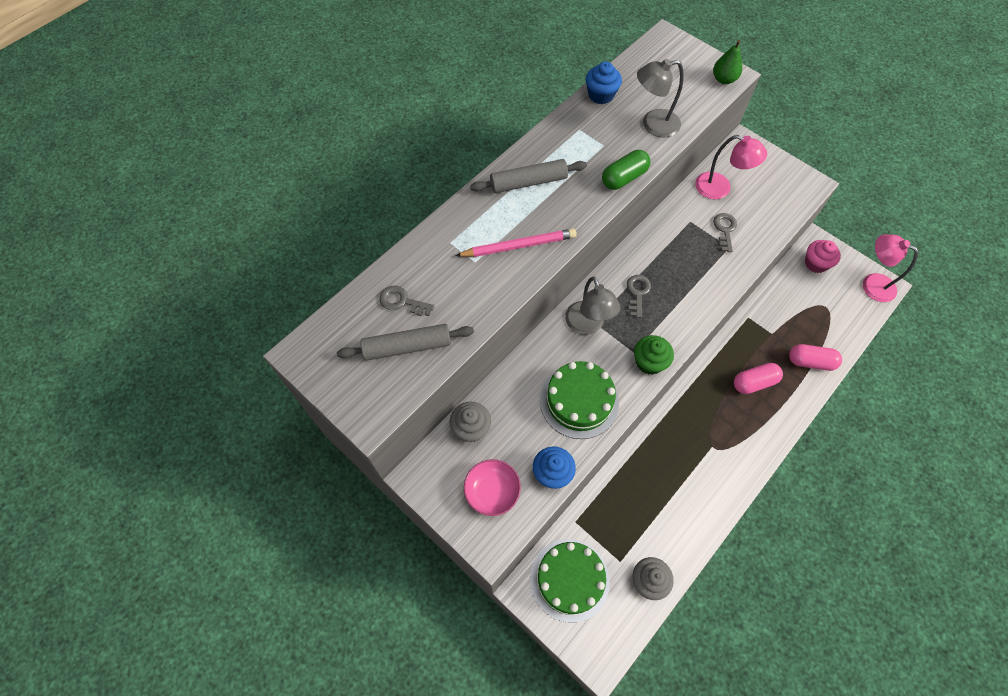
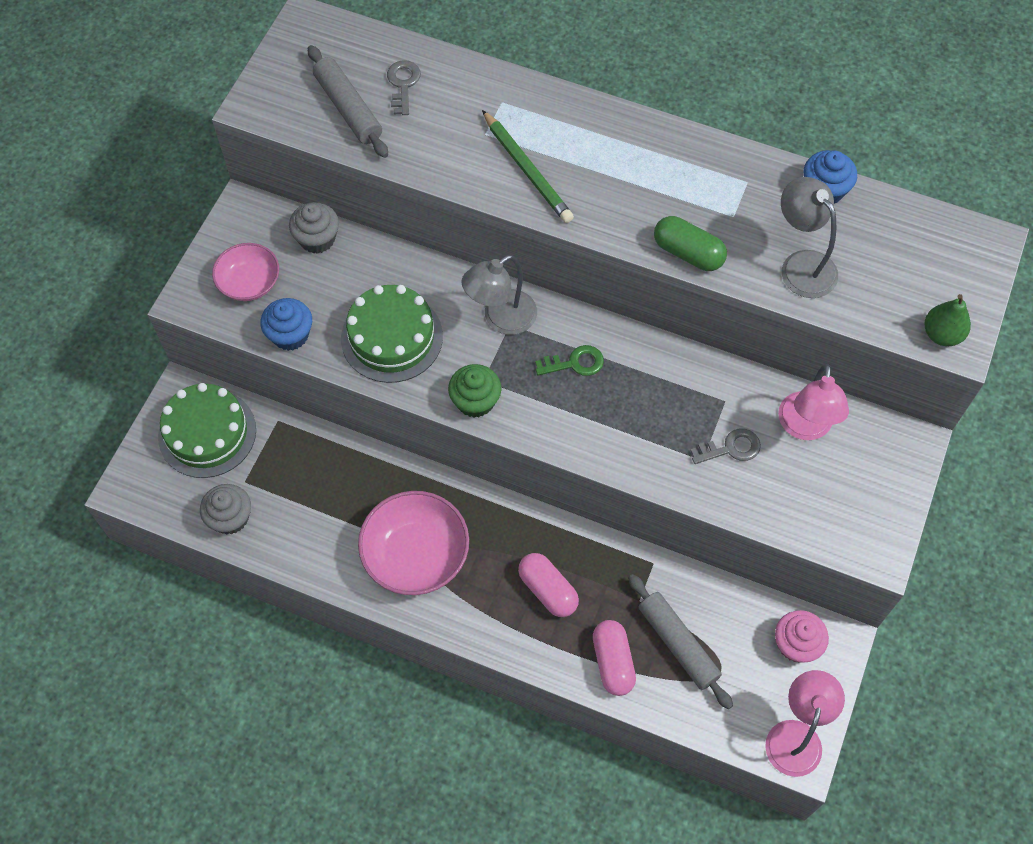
camera: 70 degrees right, 0 degrees up
(519, 246) = (527, 170): pink pencil -> green pencil
(528, 182) = (629, 152): grey rolling pin -> grey rolling pin (677, 644)
(637, 293) = (574, 363): grey key -> green key
(710, 456) = (416, 554): none -> pink bowl

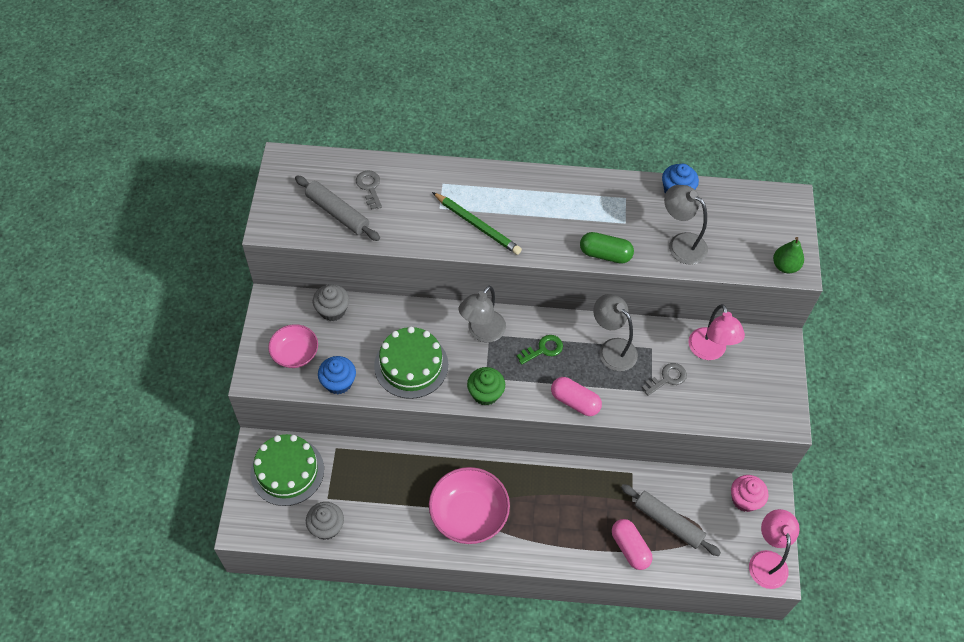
camera: 20 degrees left, 5 degrees down
(548, 590) = (568, 512): pink capsule -> pink capsule (575, 401)
(669, 387) = (612, 349): none -> grey lamp

